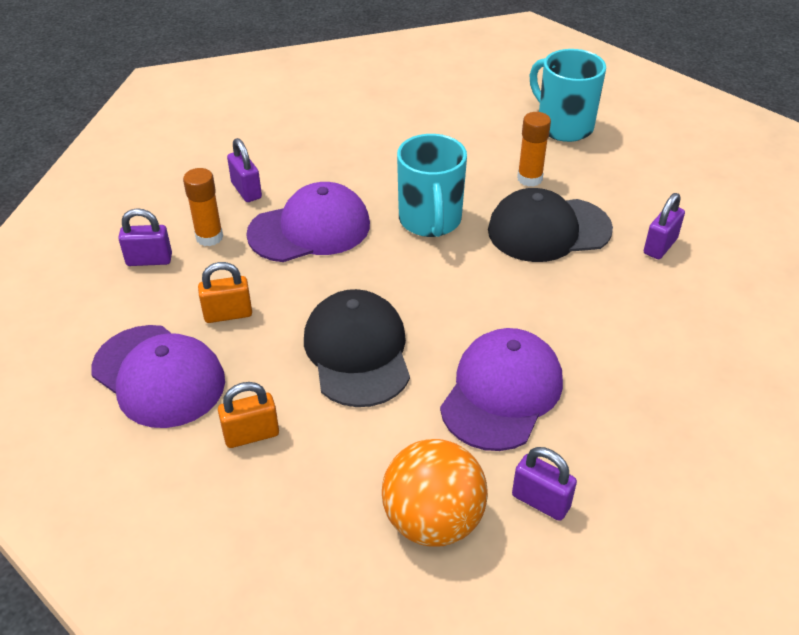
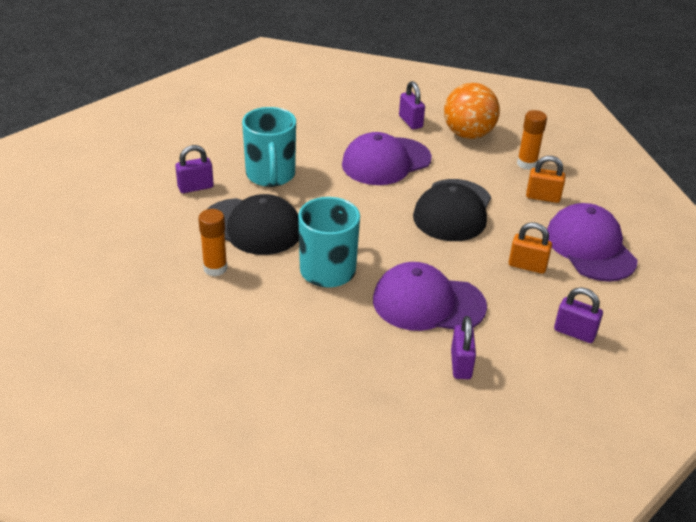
camera: 150 degrees left, 5 degrees down
(209, 237) = (516, 332): orange glue stick -> orange glue stick (526, 164)
(563, 126) = (122, 302): turquoise mug -> turquoise mug (270, 175)

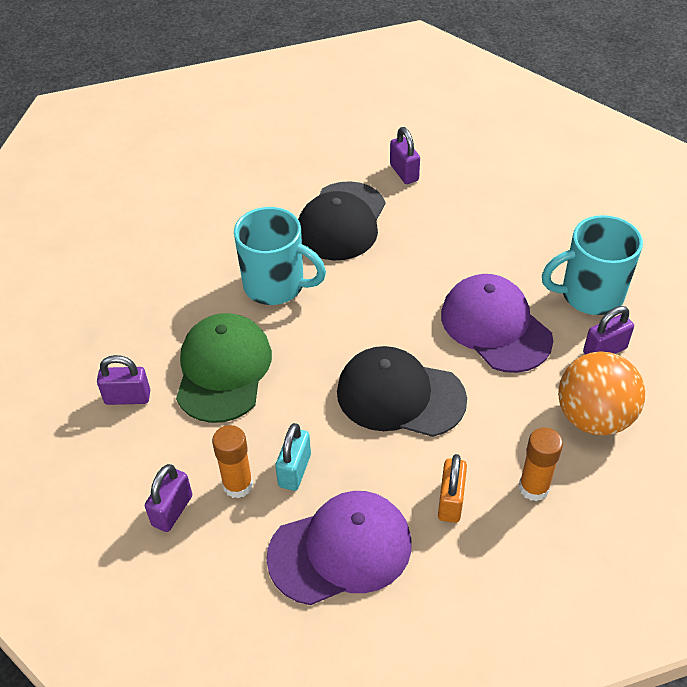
camera: 90 degrees right, 10 degrees up
(215, 268) = (272, 203): orange glue stick -> orange glue stick (238, 485)
(270, 175) = (439, 226): turquoise mug -> turquoise mug (589, 295)
(428, 303) = (223, 370): purple cap -> green cap
(527, 266) = (294, 470): orange padlock -> turquoise padlock

